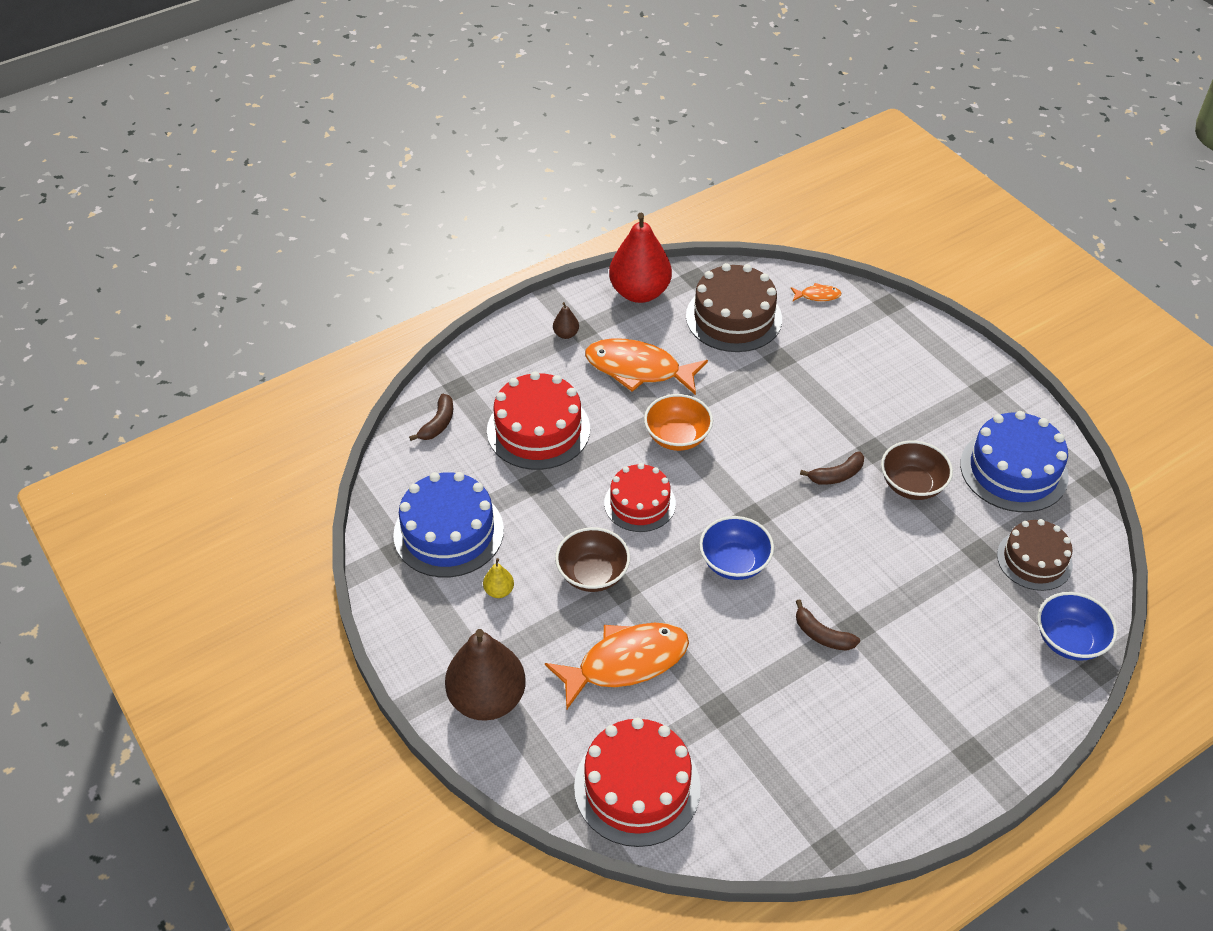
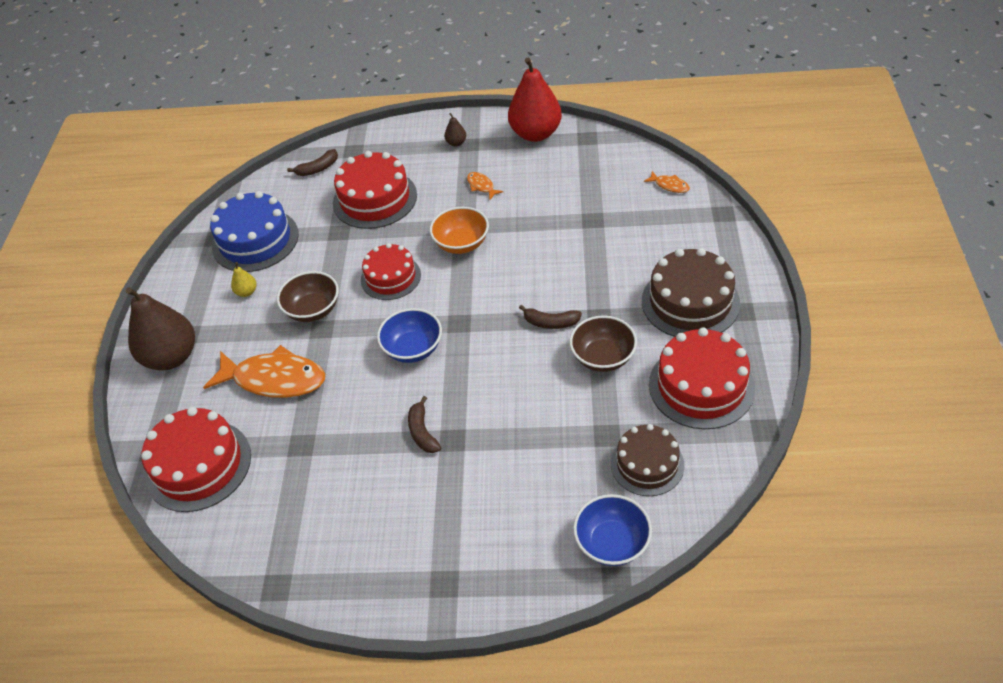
camera: 40 degrees right, 0 degrees up
(638, 369) = (481, 186): orange fish -> orange fish, size x0.43
(733, 317) = (587, 177): brown cake -> brown cake (690, 302)
(1013, 470) = (701, 386): blue cake -> red cake

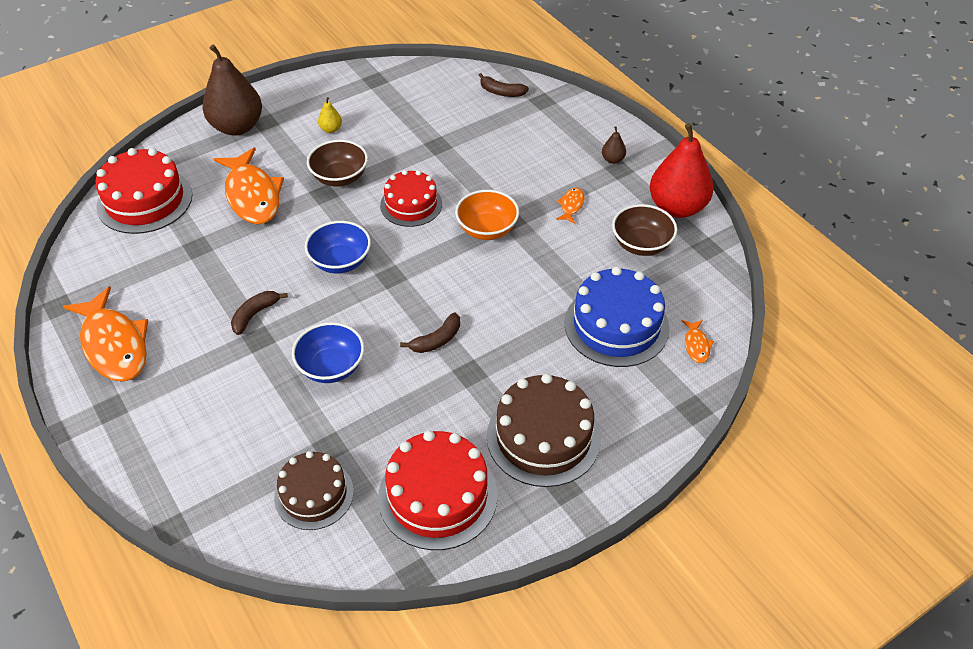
camera: 50 degrees right, 0 degrees up
(255, 240) = (390, 102): blue cake -> blue cake (616, 325)
(368, 554) = (114, 345): none -> orange fish
(375, 199) = (495, 145): red cake -> none
(550, 323) = (437, 340): brown banana -> brown banana turned 105 degrees counterclockwise
(603, 357) = (421, 400): brown bowl -> brown bowl (641, 244)
(612, 543) = (210, 508): blue bowl -> blue bowl (331, 367)

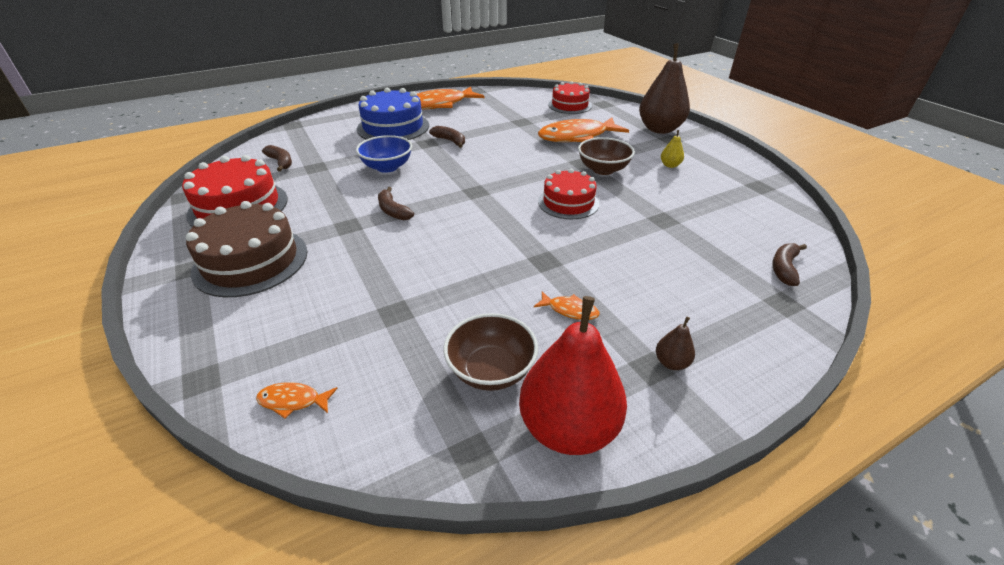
camera: 95 degrees right, 10 degrees down
(144, 200) = (569, 105): red cake -> red cake, size x0.66
(314, 494) = (281, 162): brown cake -> brown banana
(340, 261) = (497, 170): blue bowl -> none
(487, 229) = (531, 244): orange bowl -> none
(616, 325) = (360, 327): blue cake -> blue cake (393, 127)

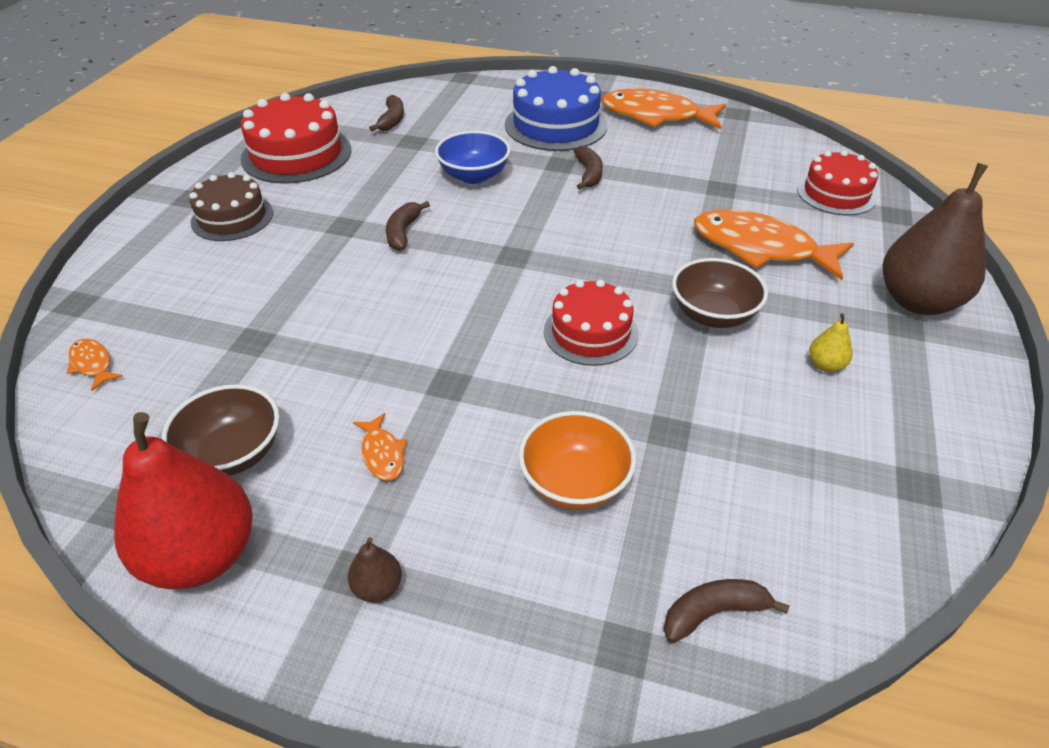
camera: 45 degrees right, 5 degrees up
(251, 261) = (232, 217): brown cake -> brown cake, size x0.66
(666, 261) = (575, 482): none -> orange bowl

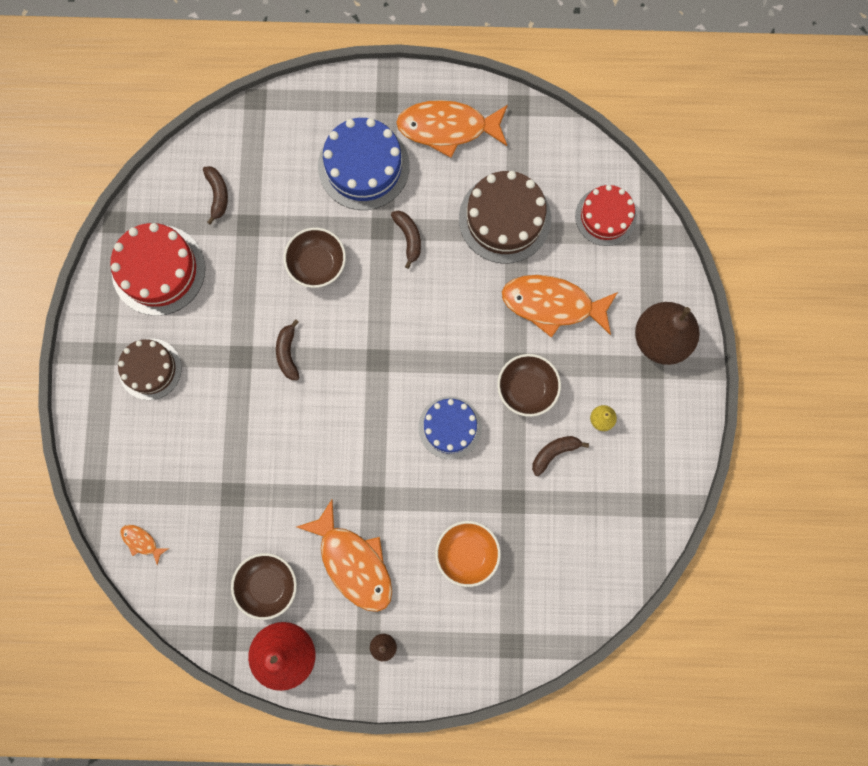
camera: 15 degrees left, 35 degrees up
(382, 454) = (353, 562): orange fish -> orange fish, size x2.31
(474, 176) = (317, 264): blue bowl -> brown bowl
(590, 332) = (450, 427): red cake -> blue cake
(708, 178) = (504, 218): none -> brown cake
(713, 612) = (551, 615): brown banana -> brown banana (554, 453)

